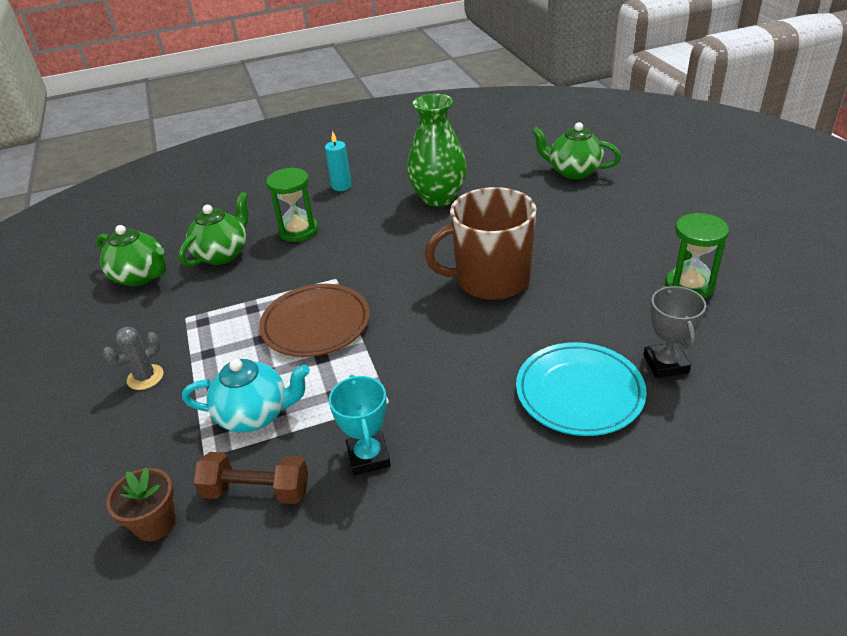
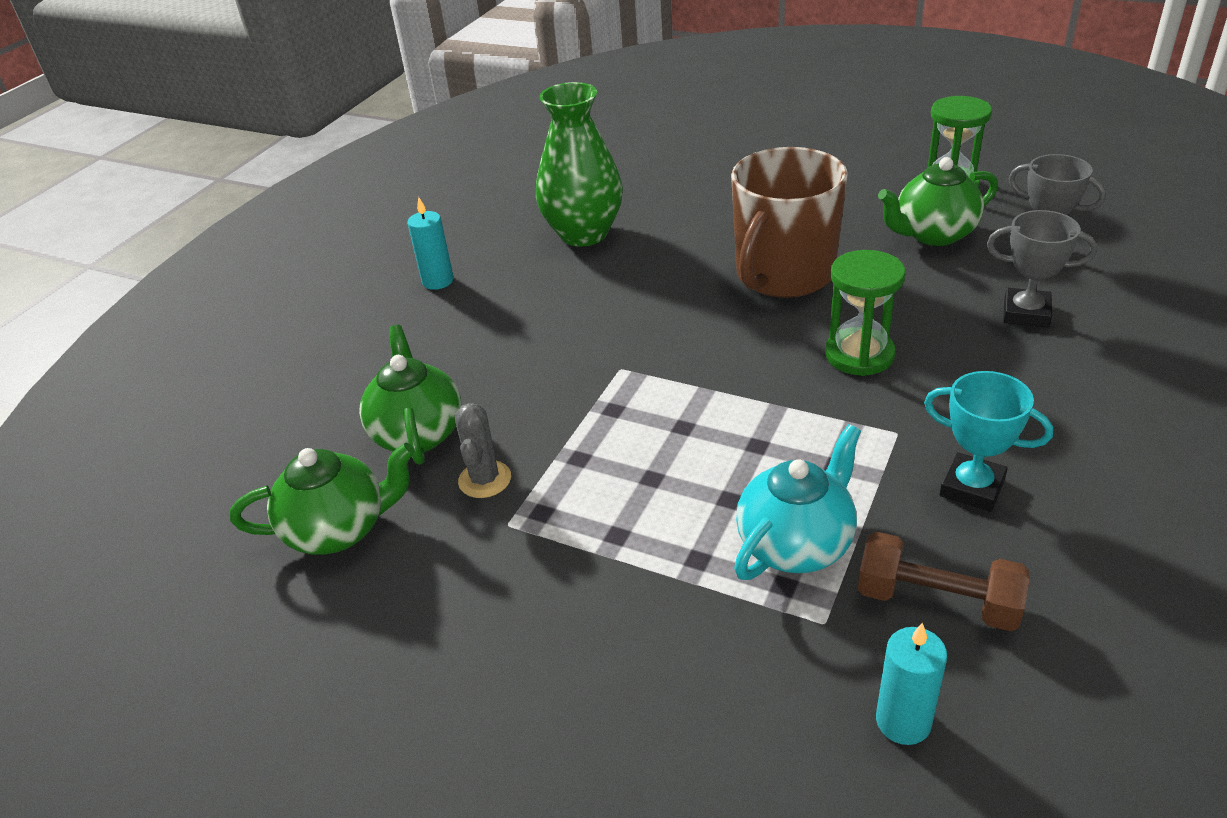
camera: 45 degrees left, 0 degrees up
(145, 377) = (588, 616): grey cactus -> grey cactus (485, 479)
(155, 523) = (903, 721): brown flower pot -> turquoise candle
(256, 491) = (937, 601): brown dumbbell -> brown dumbbell turned 60 degrees clockwise
(298, 231) = (474, 352): green hourglass -> green hourglass (859, 355)
(316, 324) = (687, 422): brown plate -> none
(573, 171) = (680, 145): green teapot -> green teapot (933, 234)
(579, 392) = (1026, 313): turquoise plate -> grey trophy

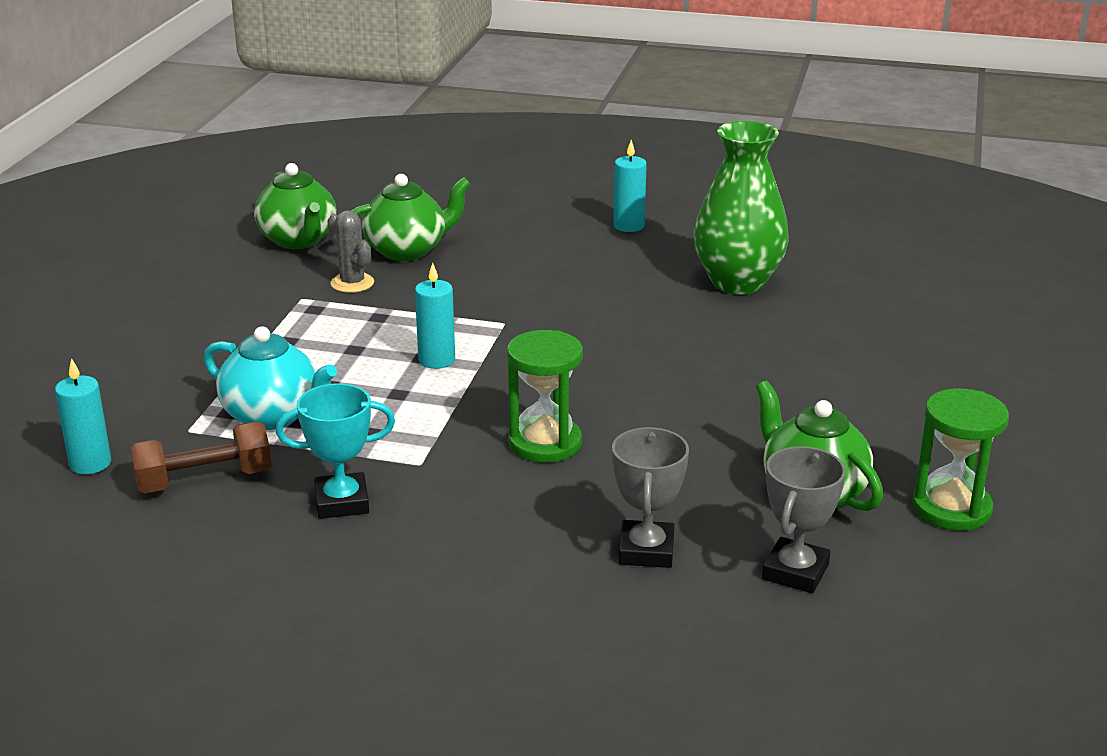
camera: 75 degrees right, 10 degrees down
(485, 479) = (352, 283): grey cactus -> grey cactus turned 60 degrees clockwise
(689, 416) = (436, 360): none -> turquoise candle
(783, 275) = (688, 396): brown mug -> none
(937, 601) = (204, 480): brown dumbbell -> brown dumbbell turned 60 degrees clockwise
(972, 487) = (342, 502): turquoise trophy -> turquoise trophy turned 60 degrees clockwise

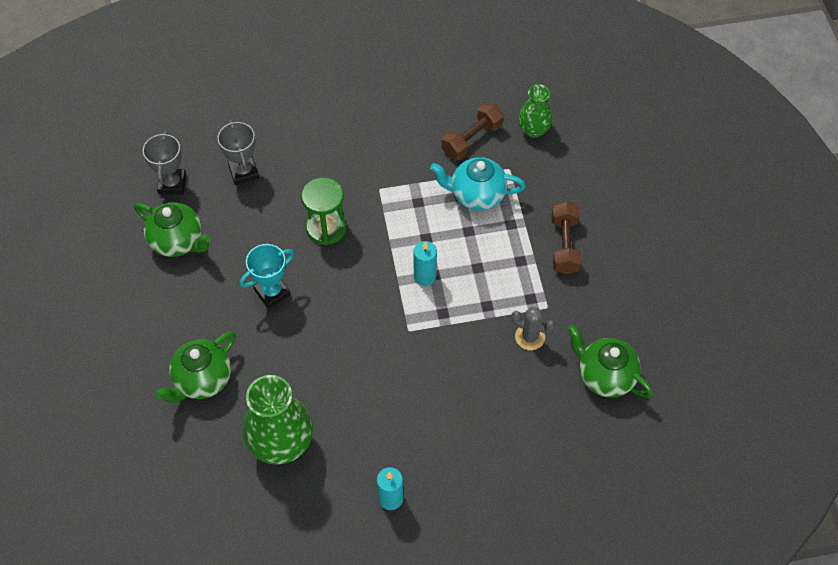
camera: 155 degrees right, 30 degrees up
(90, 463) = (533, 130): turquoise candle -> green vase
(211, 339) = (564, 245): none -> brown dumbbell
(342, 502) = (398, 150): turquoise trophy -> turquoise trophy (272, 292)
(407, 250) = (524, 393): green teapot -> green teapot (202, 380)
(951, 508) = (106, 255): green hourglass -> none

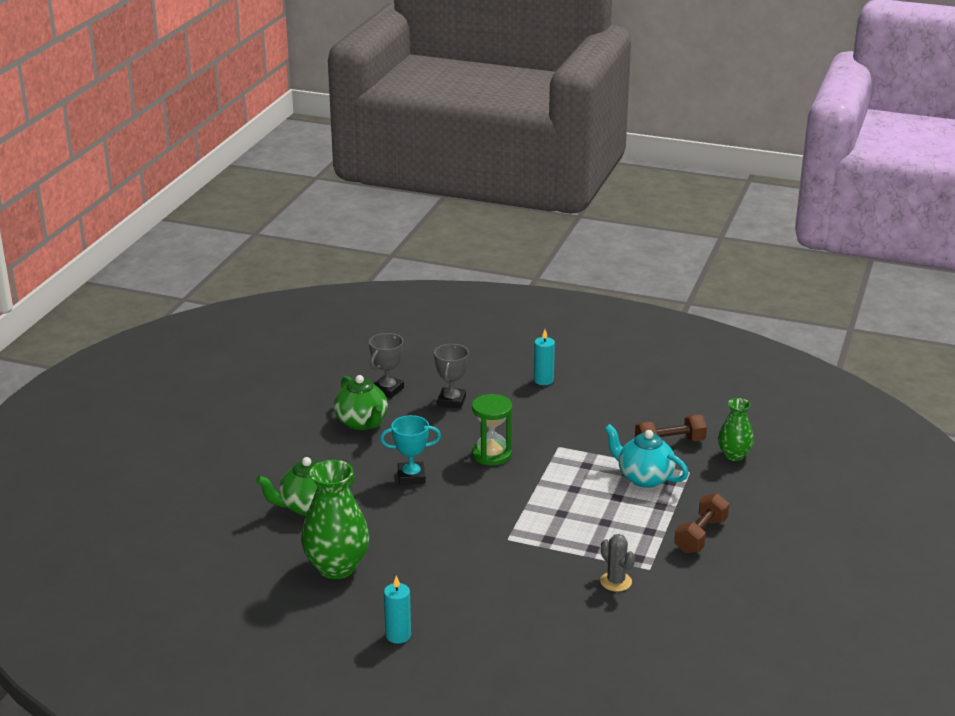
camera: 30 degrees right, 30 degrees down
(425, 276) = (552, 511): turquoise candle -> turquoise candle (543, 380)
(605, 376) = (667, 632): green teapot -> none

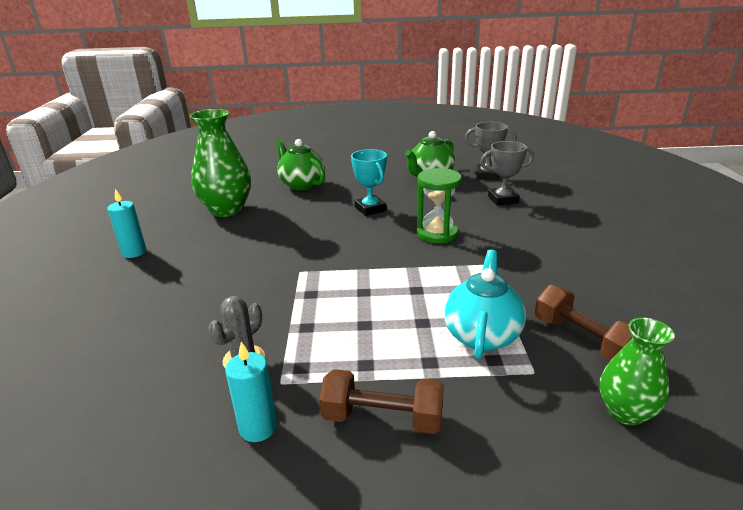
camera: 70 degrees right, 0 degrees up
(543, 380) = (599, 231): turquoise candle -> turquoise candle (258, 427)

